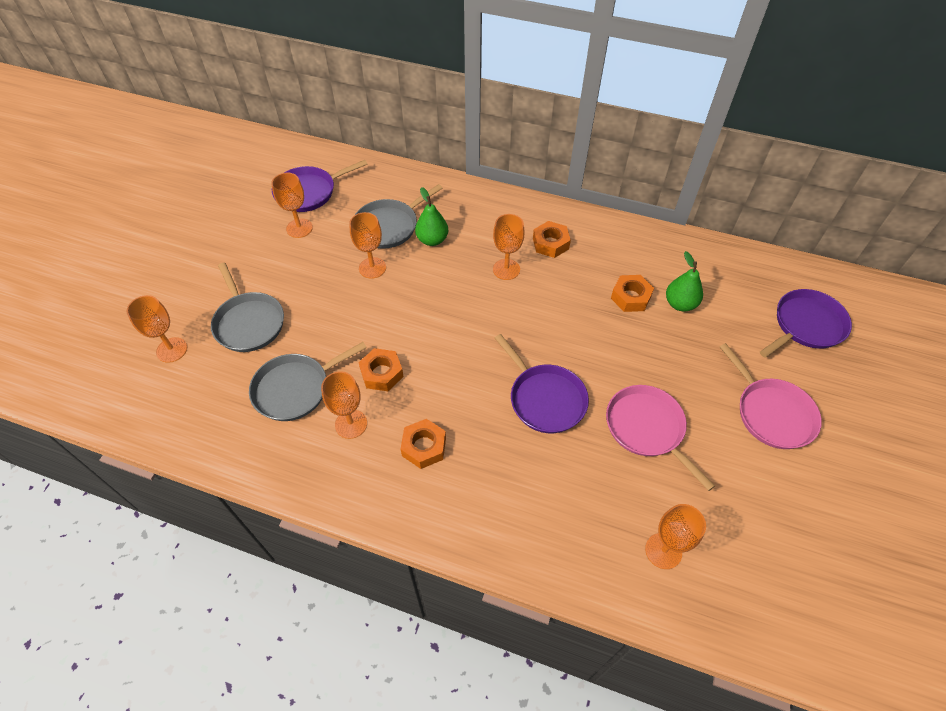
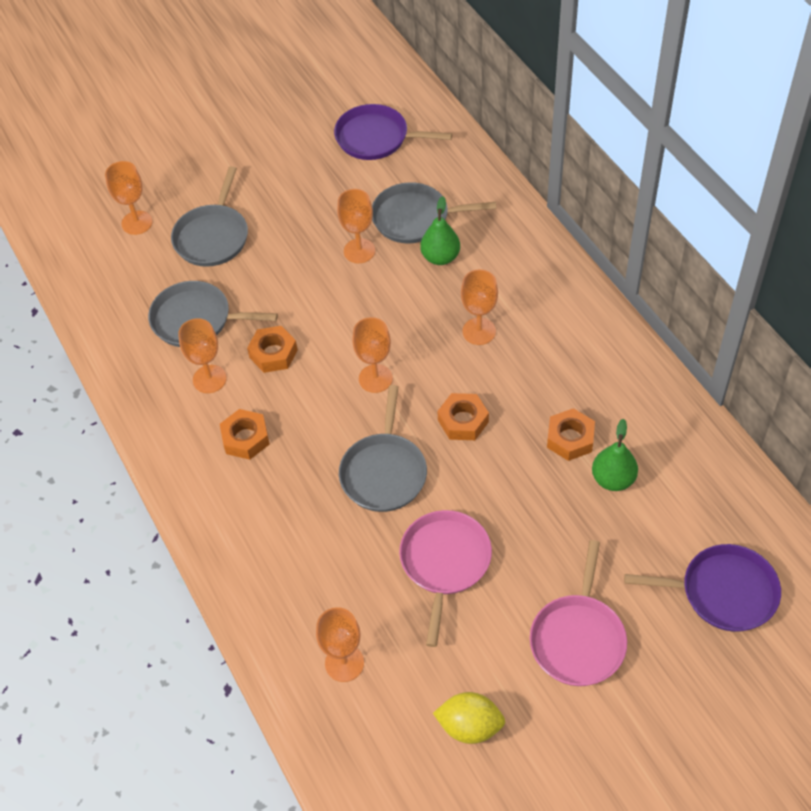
camera: 45 degrees right, 0 degrees up
(299, 228) = (334, 171): orange goblet -> orange goblet (375, 378)
(545, 399) = (384, 472): purple pan -> grey pan
(550, 243) = (551, 333): orange nut -> orange nut (463, 421)
(781, 523) = (470, 726): none -> yellow lemon

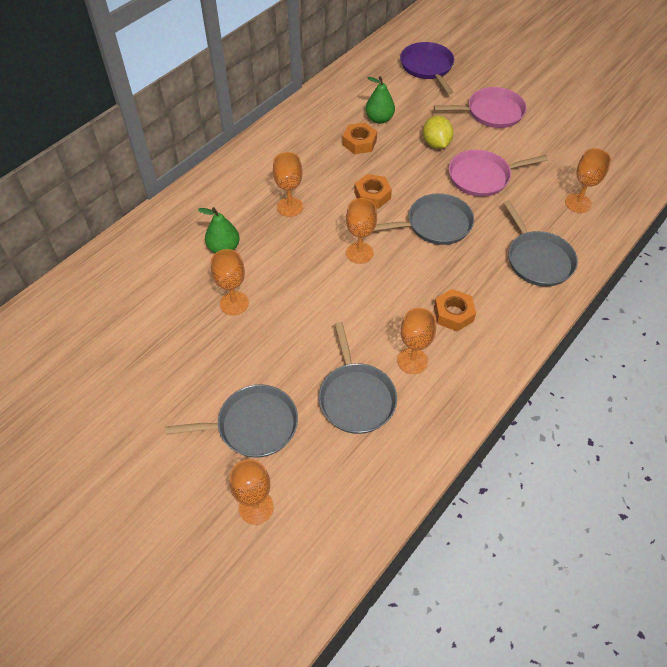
camera: 115 degrees left, 0 degrees up
(273, 353) = (366, 325): orange nut -> none
(376, 138) = (88, 335): purple pan -> none
(414, 218) = (185, 277): grey pan -> grey pan (538, 259)
(470, 726) = (572, 141): yellow lemon -> yellow lemon (436, 144)

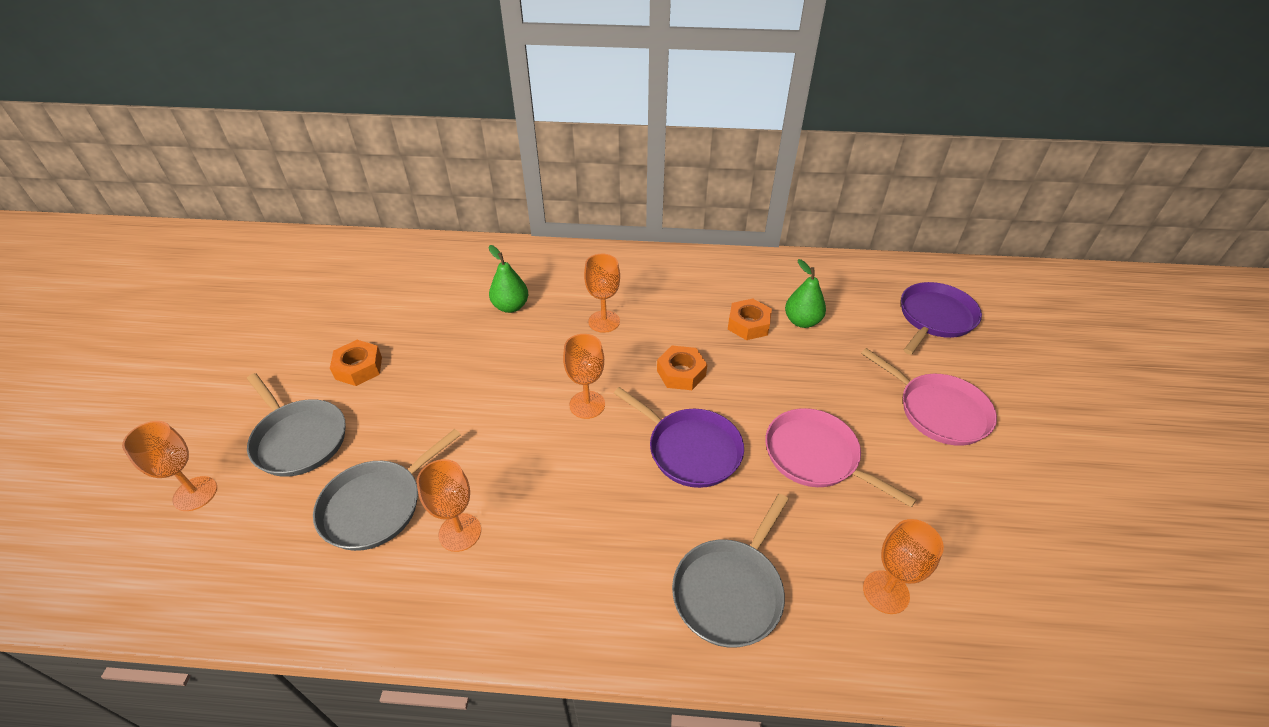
camera: 55 degrees right, 10 degrees down
(234, 303) = (446, 348): orange goblet -> none
(435, 224) = (690, 449): grey pan -> purple pan
(436, 144) = (820, 386): yellow lemon -> none
(453, 314) = (561, 538): orange nut -> orange nut (359, 368)

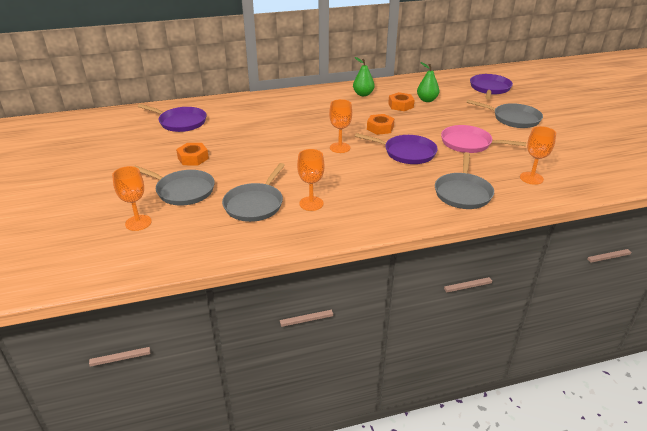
camera: 20 degrees left, 10 degrees down
(393, 282) = (181, 122): none -> purple pan
(511, 306) = (263, 120): green pear -> green pear (363, 94)
(604, 321) = (322, 117): orange goblet -> none
(939, 411) = (513, 119): pink pan -> grey pan

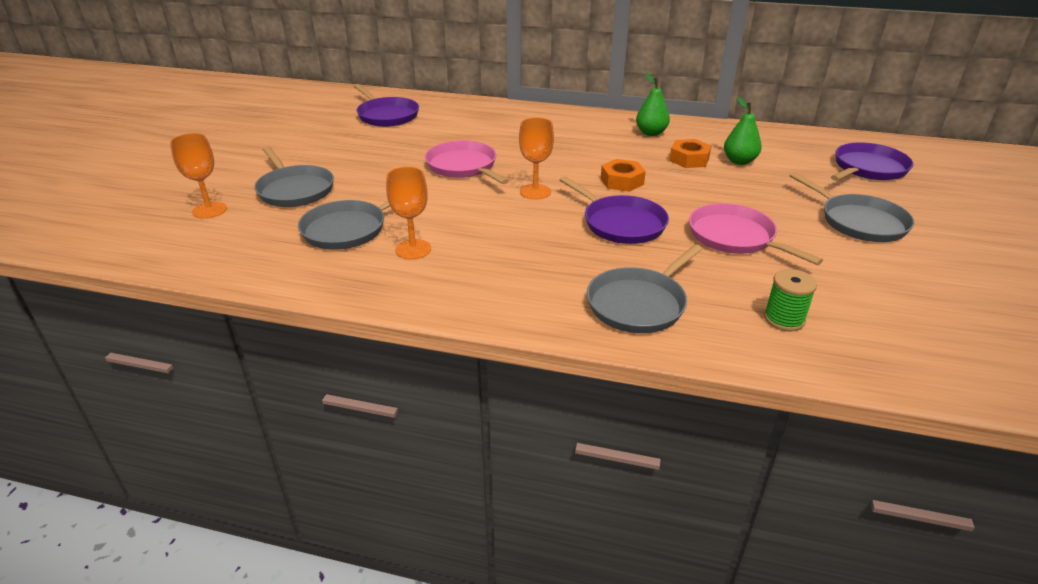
camera: 30 degrees right, 0 degrees up
(193, 158) = (350, 157): orange nut -> none
(277, 144) = (463, 166): none -> pink pan
(531, 178) = (784, 319): orange goblet -> green spool

